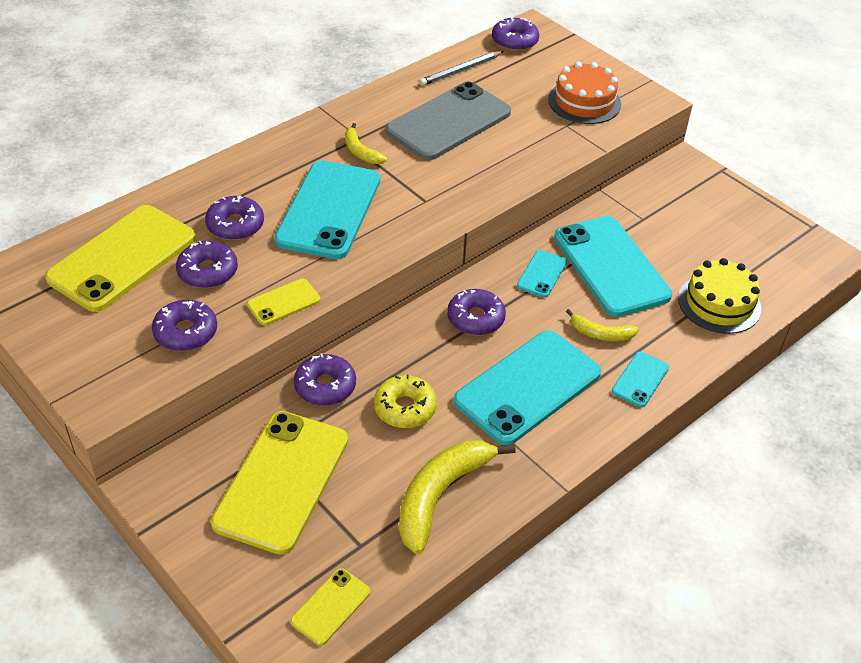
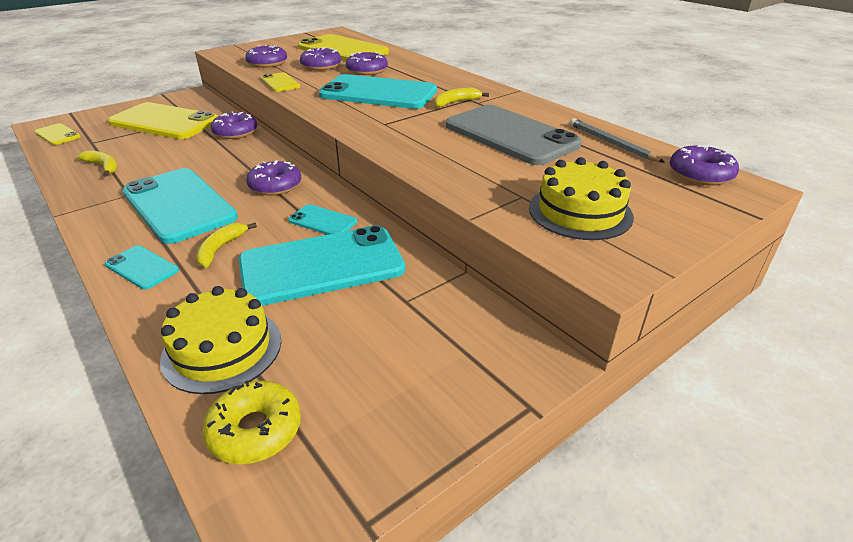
camera: 95 degrees right, 10 degrees down
(405, 408) = (195, 156): yellow donut -> yellow donut (255, 430)
(441, 495) = (103, 167): yellow banana -> yellow banana, size x0.52
(584, 102) = (580, 212): orange cake -> yellow cake

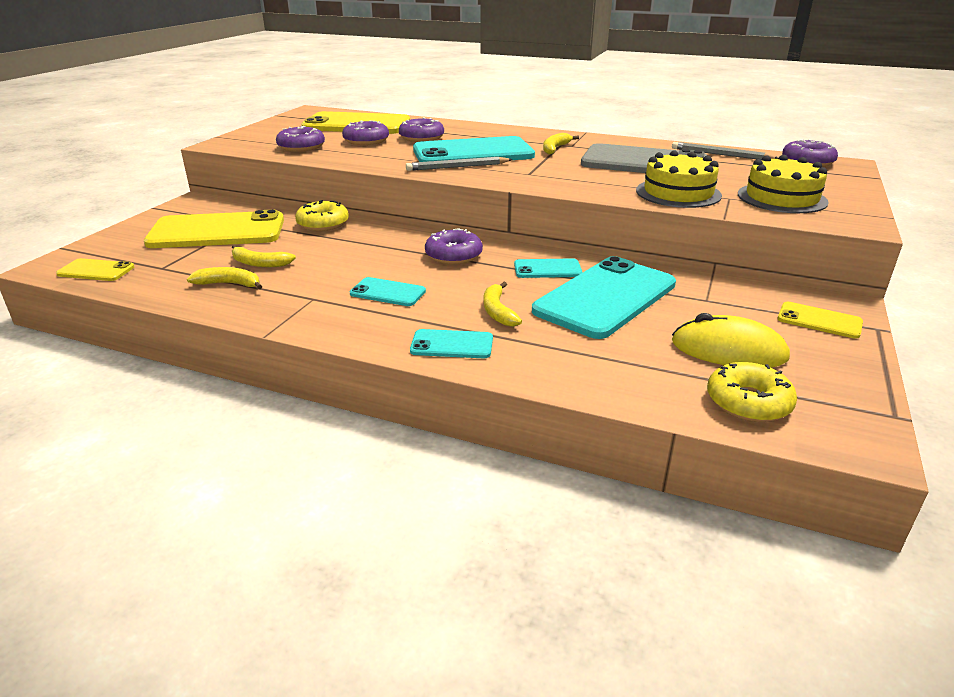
camera: 30 degrees left, 5 degrees down
(145, 155) = (259, 263): none -> yellow banana
(178, 205) = (387, 292): turquoise phone -> turquoise phone, size x0.46
(222, 349) = (633, 370): yellow cake -> yellow cake (678, 193)
(235, 132) = (323, 224): purple donut -> yellow donut
(280, 83) = (356, 160): yellow phone -> yellow phone (819, 321)
(333, 364) = (728, 350): none -> yellow mouse
(340, 104) = (457, 167): none -> grey pencil

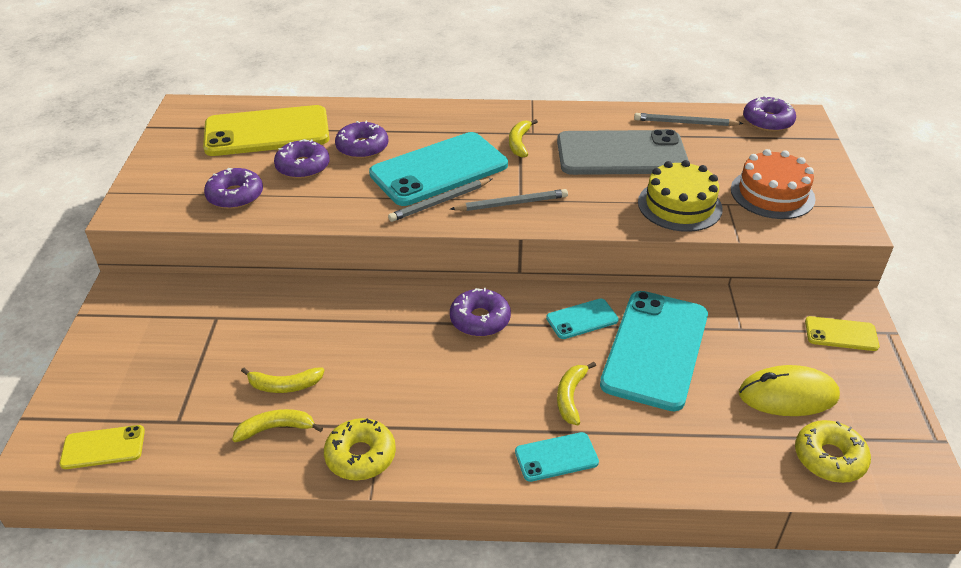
camera: 20 degrees left, 10 degrees up
(217, 231) = (194, 341): yellow phone -> none
(323, 224) = (307, 298): yellow donut -> yellow donut (360, 456)
(387, 292) = (450, 397): turquoise phone -> none
(497, 311) = (570, 397): yellow banana -> yellow banana turned 45 degrees clockwise
(519, 174) = (511, 203): none -> grey pencil
(782, 198) = (772, 194): yellow cake -> orange cake

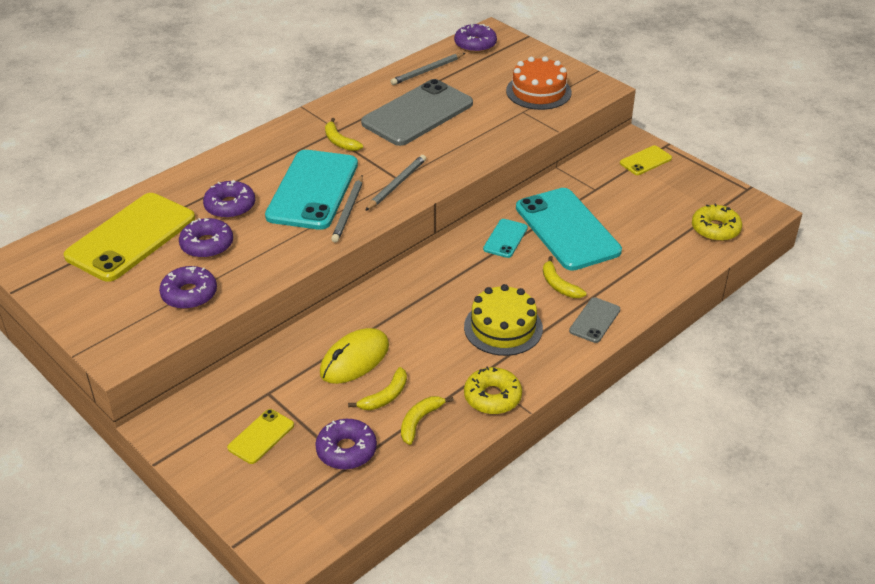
camera: 45 degrees left, 0 degrees up
(103, 447) = (325, 514): yellow phone -> yellow phone (261, 436)
(480, 320) = (447, 278): purple donut -> purple donut (346, 450)
(556, 457) = (595, 320): turquoise phone -> grey phone
(679, 205) = (498, 128): yellow cake -> yellow cake (503, 327)
(788, 395) = (660, 210): yellow mouse -> yellow mouse (354, 359)

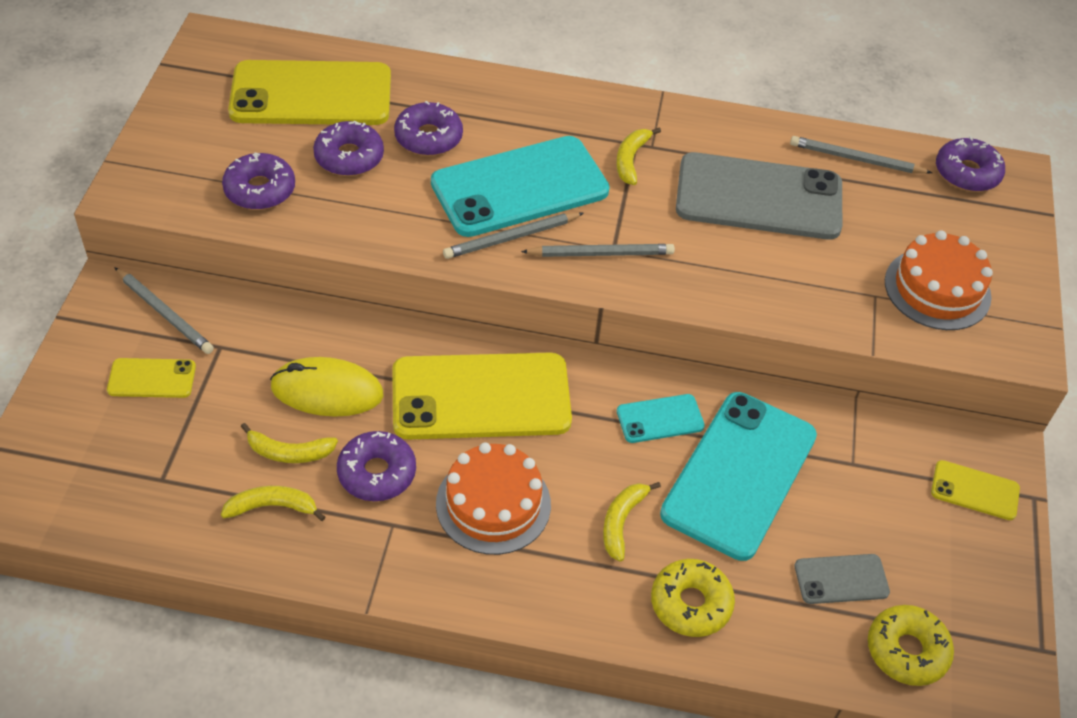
camera: 50 degrees right, 10 degrees up
(211, 408) = (165, 313): none -> grey pencil
(346, 450) = (181, 464): purple donut -> purple donut (377, 473)
(424, 298) = (481, 397): none -> yellow phone
(492, 397) = (363, 558): yellow donut -> yellow donut (690, 603)
(503, 327) = (493, 504): yellow cake -> orange cake
(595, 320) = (587, 596): grey phone -> grey phone (841, 579)

